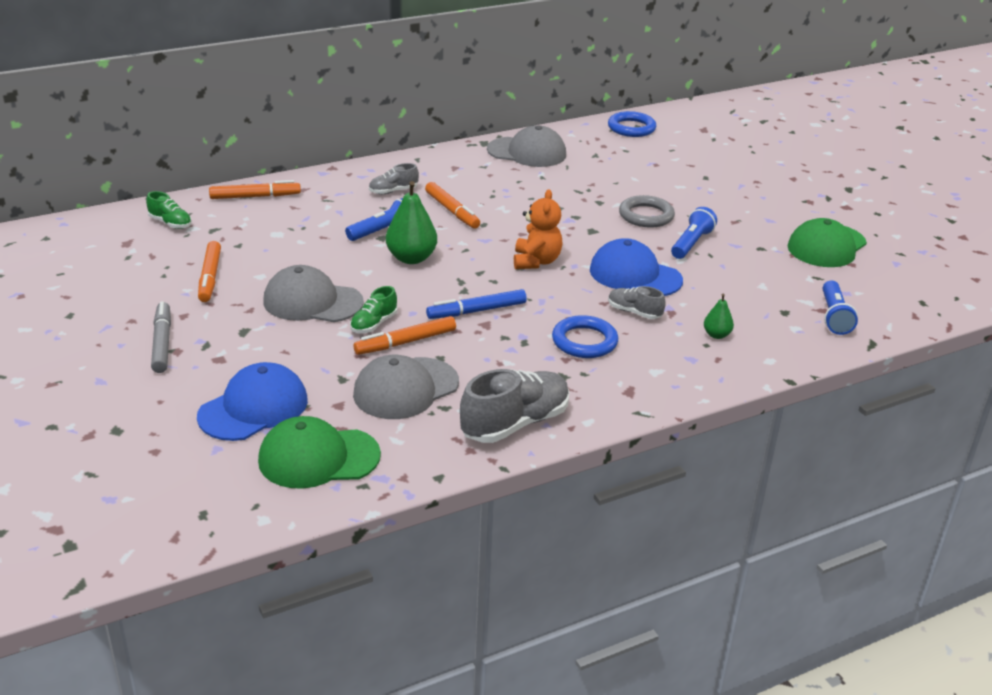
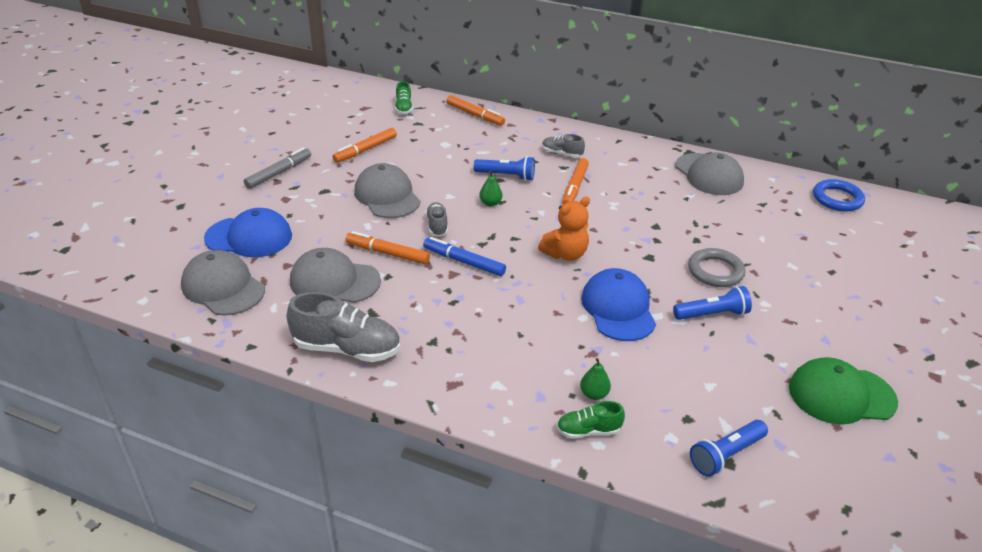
camera: 50 degrees right, 5 degrees up
(318, 458) = (223, 287): green cap -> grey cap
(374, 324) = (392, 230): green shoe -> green shoe (588, 431)
(411, 258) = (490, 203): green pear -> green pear, size x0.53
(584, 341) = (491, 329): blue ring -> none
(634, 312) = (565, 334): grey shoe -> grey shoe (437, 226)

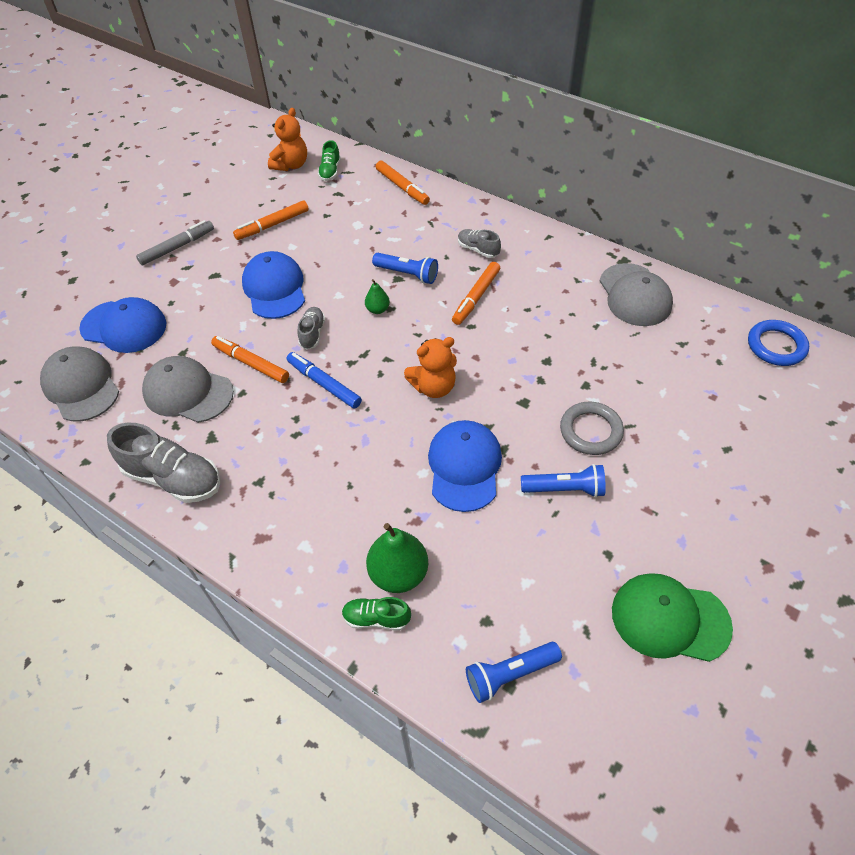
camera: 15 degrees right, 15 degrees up
(365, 105) = (291, 165): none -> orange teddy bear
(387, 196) = (274, 288): grey cap -> blue cap
(594, 394) = (398, 573): green pear -> green pear, size x1.90

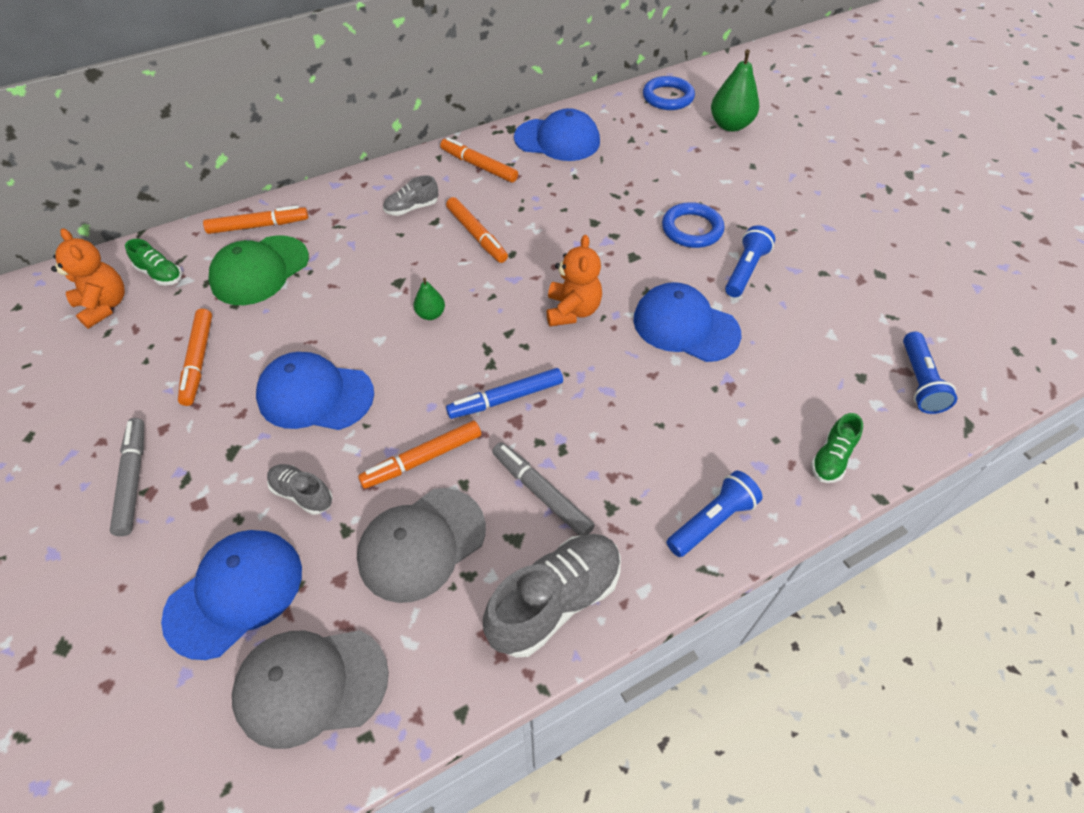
camera: 65 degrees left, 0 degrees up
(253, 437) = (541, 493): none -> grey marker
(312, 333) = (421, 383): grey shoe -> grey shoe (302, 494)
(398, 573) = (786, 422): green pear -> green pear (730, 125)
(407, 274) = (399, 272): blue flashlight -> blue flashlight (712, 521)
(557, 263) = (479, 166): none -> orange marker
(591, 431) = (692, 229): grey ring -> blue ring
(635, 295) = (557, 140): grey cap -> blue cap
(669, 619) = (896, 265): green cap -> green cap (260, 270)

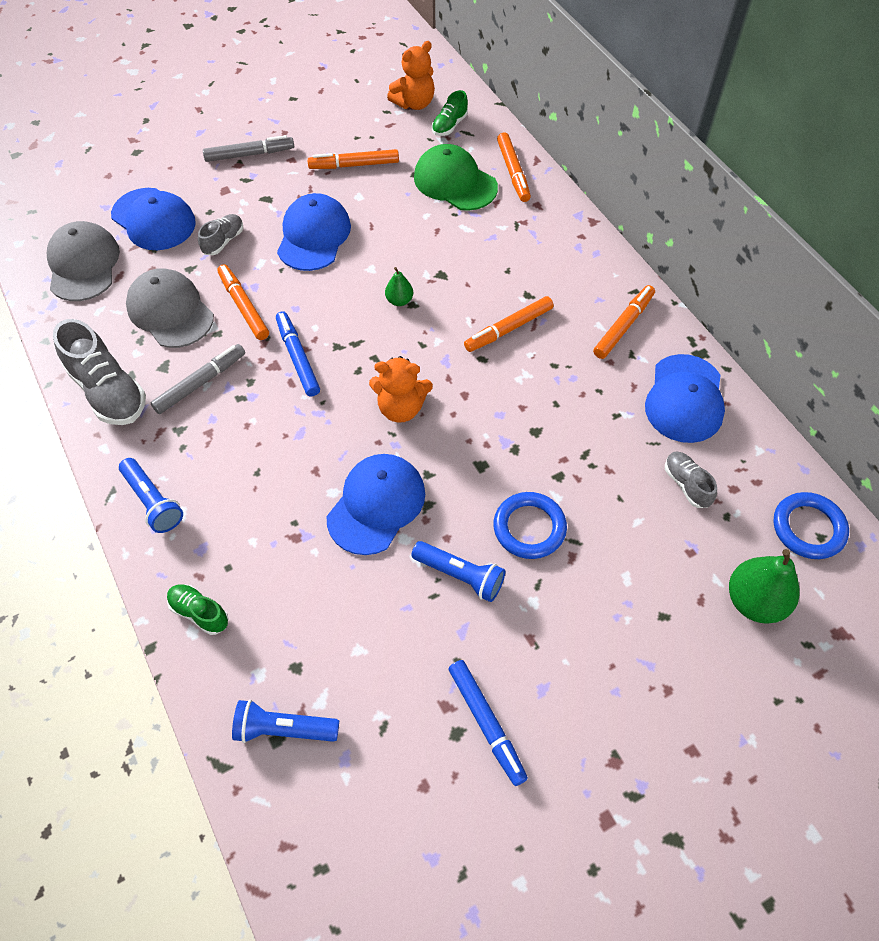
camera: 90 degrees right, 5 degrees up
(412, 208) = (546, 275): grey shoe -> grey shoe (686, 484)
(866, 257) = (486, 723): none -> blue marker

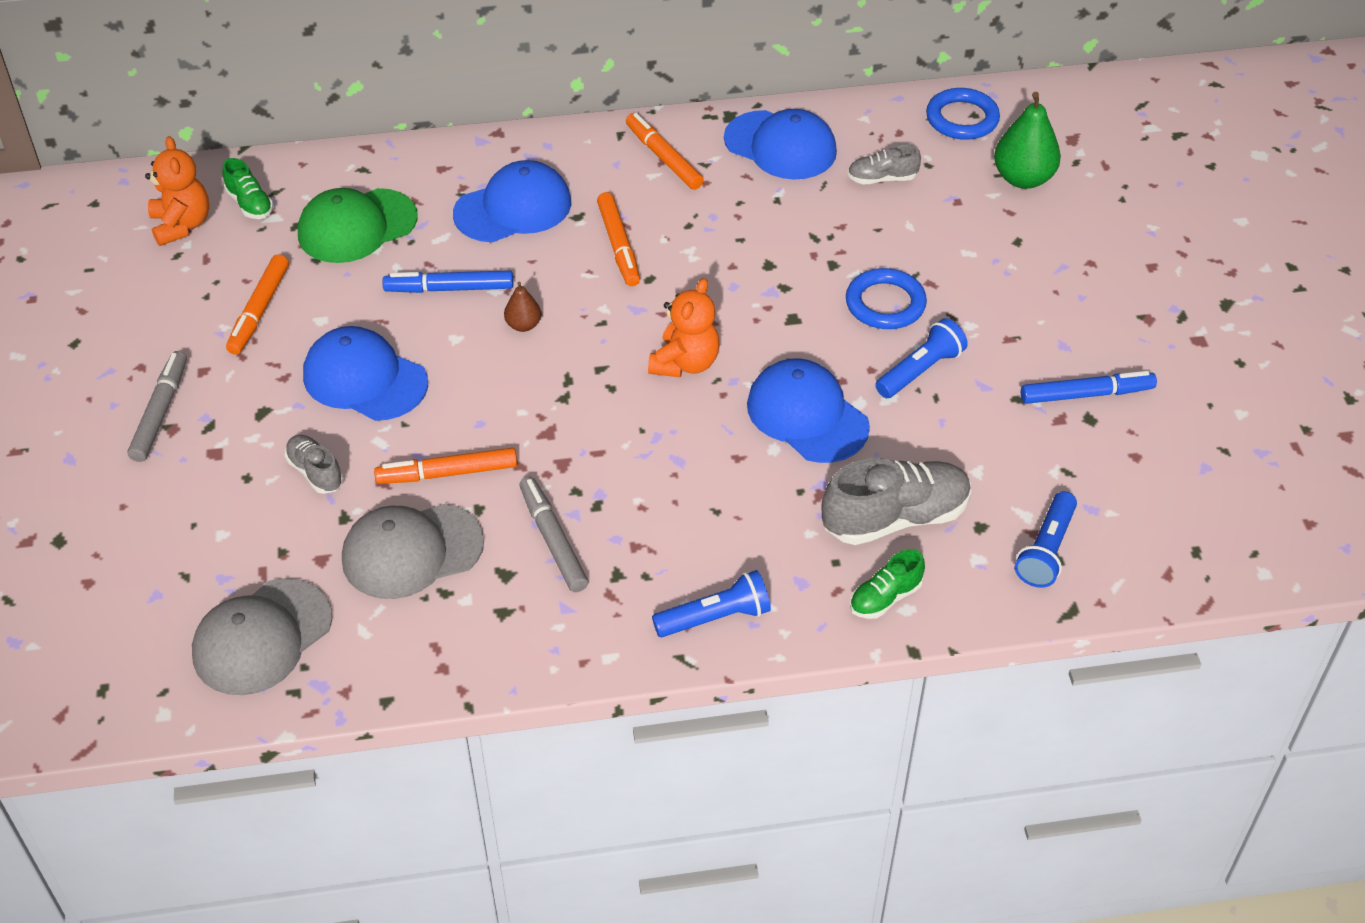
camera: 70 degrees left, 10 degrees down
(83, 265) = (262, 637): grey cap -> grey cap turned 60 degrees counterclockwise
(108, 391) = (517, 639): grey shoe -> grey shoe (895, 518)
(153, 219) = (222, 542): blue cap -> blue cap (513, 208)
(298, 358) = (562, 437): blue marker -> blue marker (449, 288)
(399, 300) = (523, 325): green pear -> brown pear
(513, 172) = (374, 172): orange marker -> none

